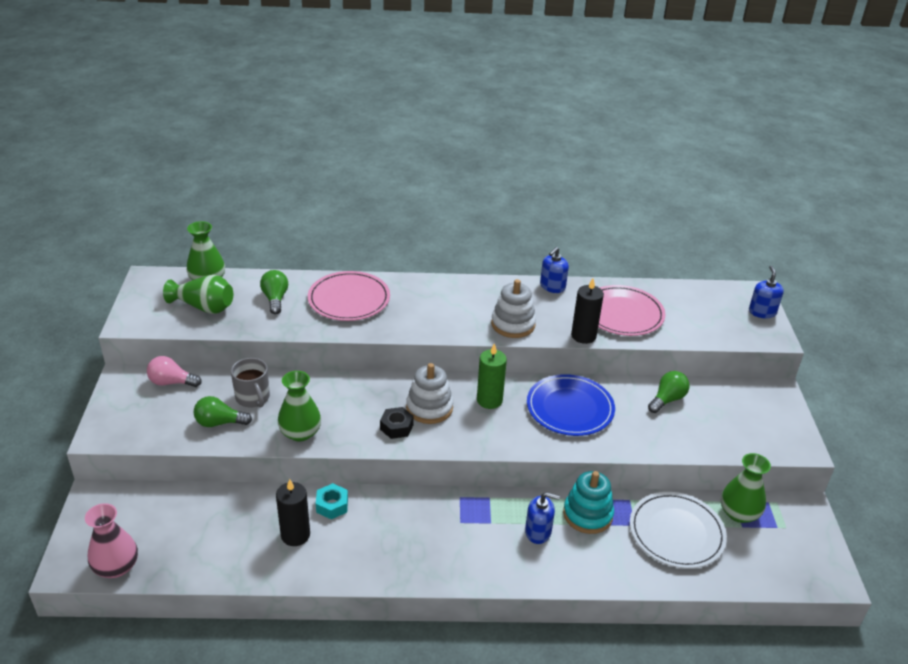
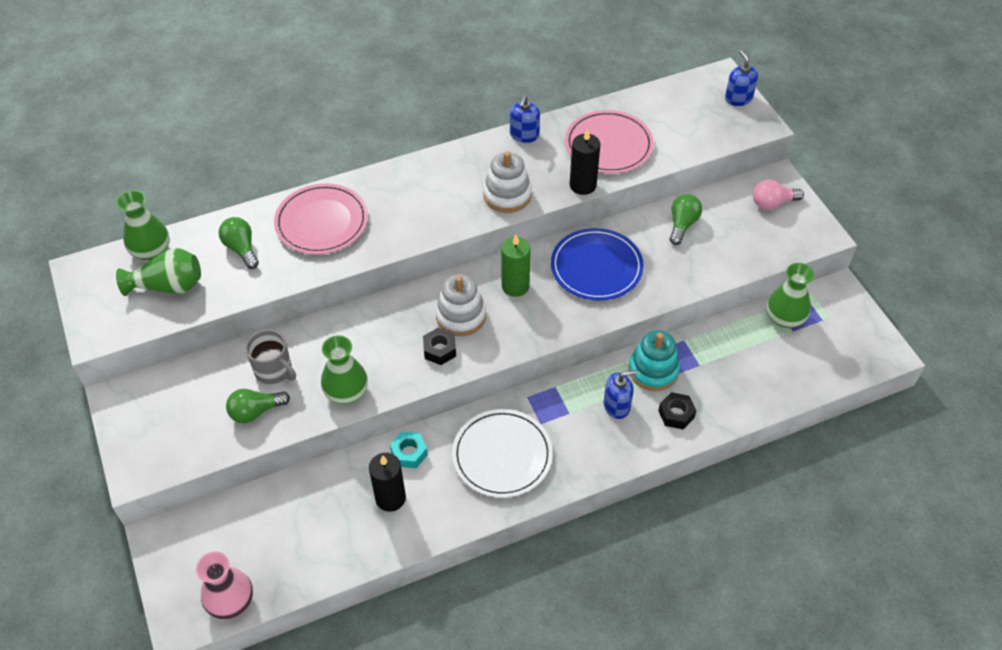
camera: 20 degrees left, 15 degrees up
(172, 382) = (175, 383): pink light bulb -> pink light bulb (772, 203)
(591, 558) = (676, 414): none -> black nut
(676, 532) = (739, 358): white plate -> white plate (502, 455)

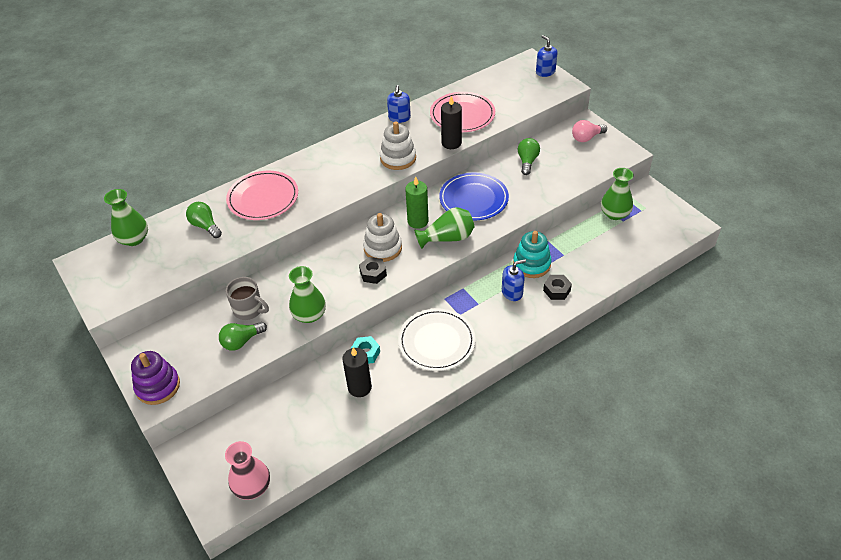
camera: 10 degrees left, 5 degrees down
(143, 452) = (158, 386): none -> purple stacking toy
(168, 286) = (153, 261): green vase -> green vase (447, 238)

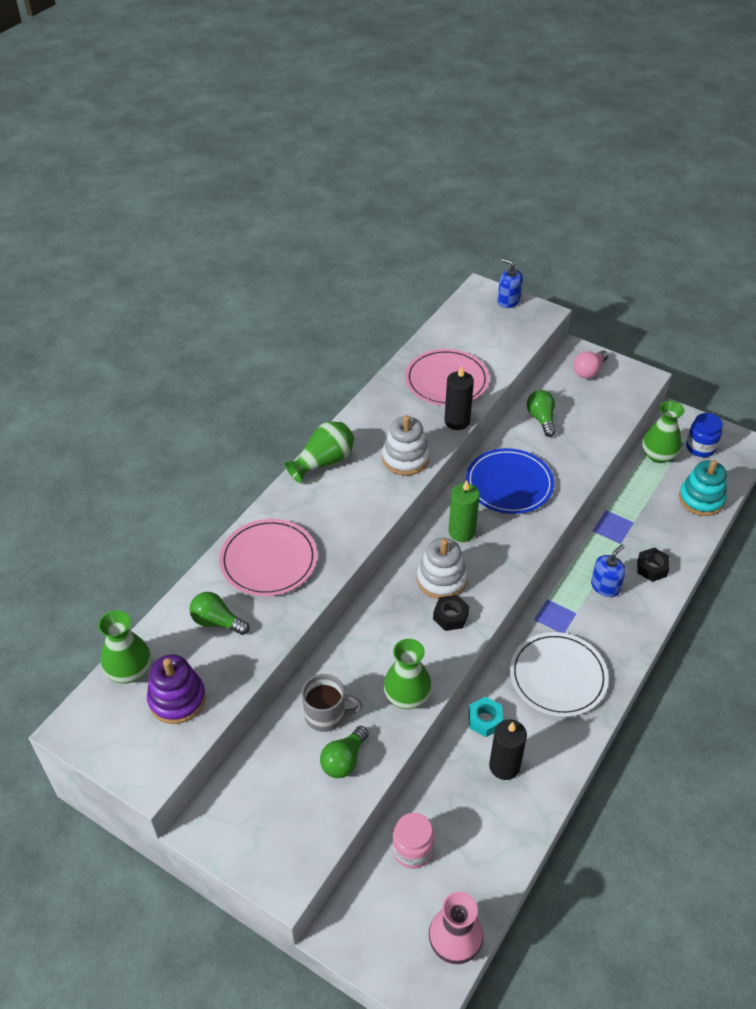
camera: 25 degrees left, 0 degrees up
(158, 386) = (273, 860): purple stacking toy -> purple stacking toy (177, 699)
(263, 418) = (412, 850): none -> pink jar
(399, 117) = (373, 404): blue soap dispenser -> none
(447, 238) = (510, 543): green vase -> green vase (323, 462)
(531, 264) = (606, 544): turquoise stacking toy -> turquoise stacking toy (701, 499)
(653, 217) = (700, 447): none -> blue jar

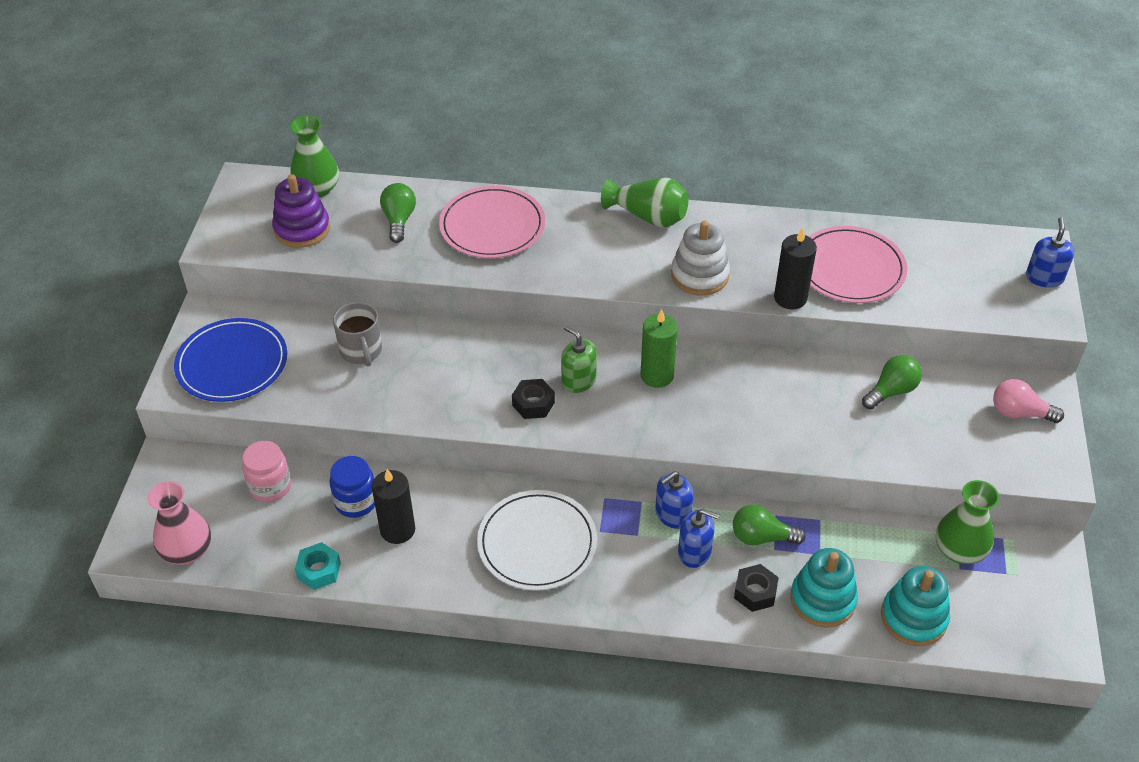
camera: 65 degrees right, 0 degrees up
(344, 760) = (317, 382): green light bulb -> green light bulb (761, 537)
(407, 696) = (414, 402): green vase -> none
(441, 579) = (578, 380): white stacking toy -> green soap dispenser
(485, 720) = (446, 496): turquoise nut -> turquoise nut (319, 570)
(509, 484) = (759, 394): blue plate -> blue plate (232, 363)
(567, 585) = (672, 514): none -> blue soap dispenser
(671, 536) = (822, 600): none -> turquoise stacking toy
(700, 447) = (1012, 594): blue jar -> blue jar (356, 502)

